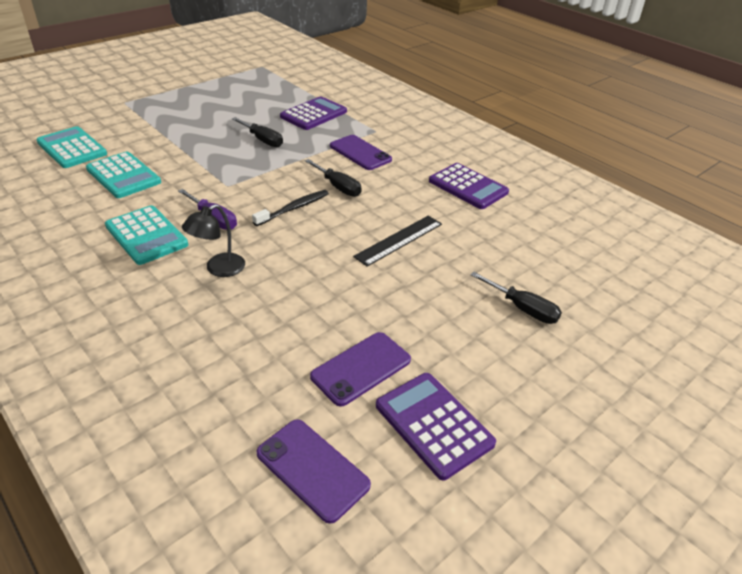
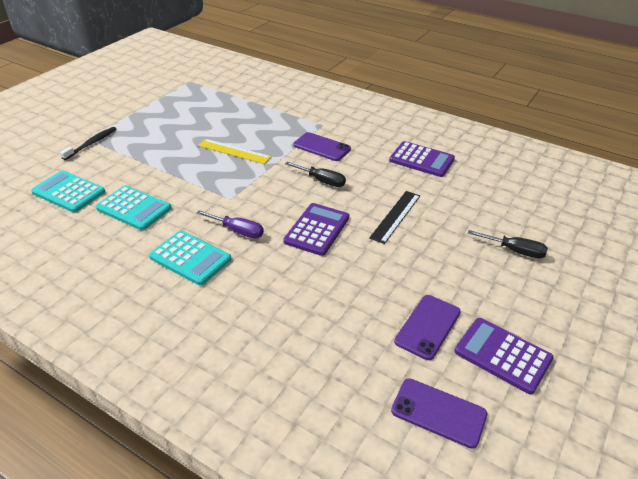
camera: 15 degrees left, 0 degrees up
(218, 269) = (269, 273): black lamp -> none
(262, 140) = (234, 151): black screwdriver -> yellow ruler
(294, 208) = (298, 207): black toothbrush -> black toothbrush (91, 143)
(313, 114) = (262, 119): purple calculator -> purple calculator (317, 229)

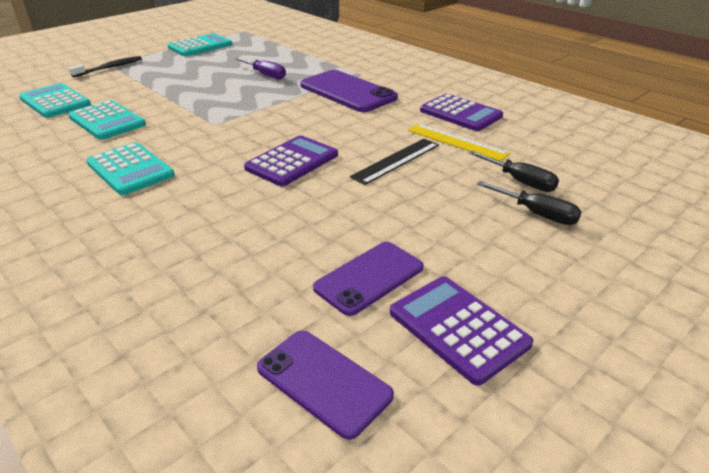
camera: 15 degrees right, 5 degrees down
(160, 106) = (200, 46): none -> turquoise calculator
(234, 151) = (248, 86): yellow ruler -> yellow ruler (457, 142)
(238, 231) = (201, 152): purple screwdriver -> purple screwdriver (265, 75)
(321, 147) = (347, 92): purple phone -> purple phone, size x1.52
(322, 181) = (328, 120): black screwdriver -> black screwdriver (520, 181)

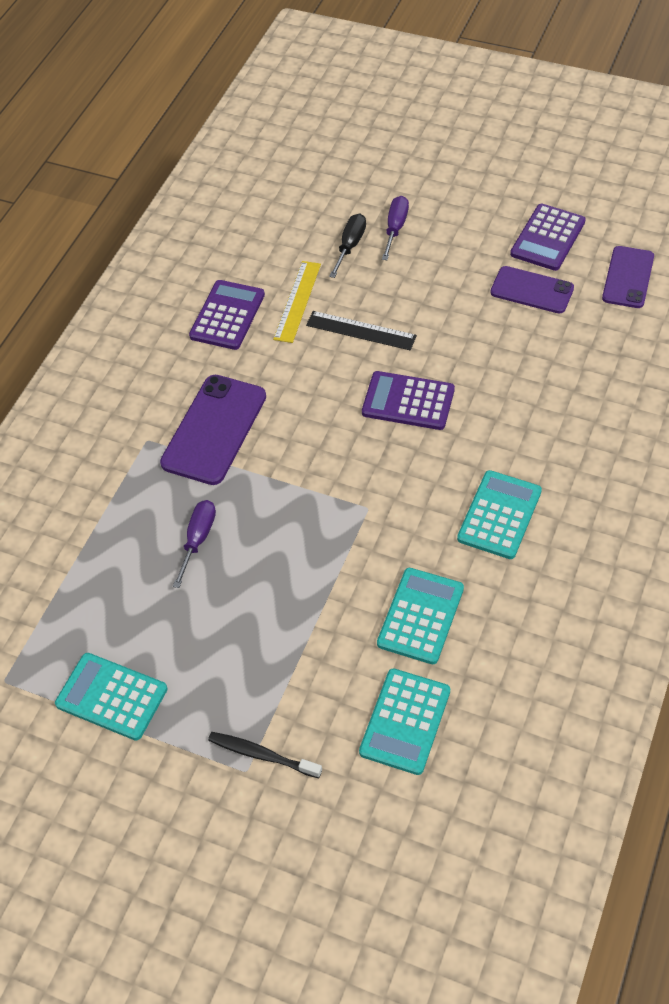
camera: 110 degrees left, 20 degrees up
(537, 214) = (395, 228): black screwdriver -> purple screwdriver

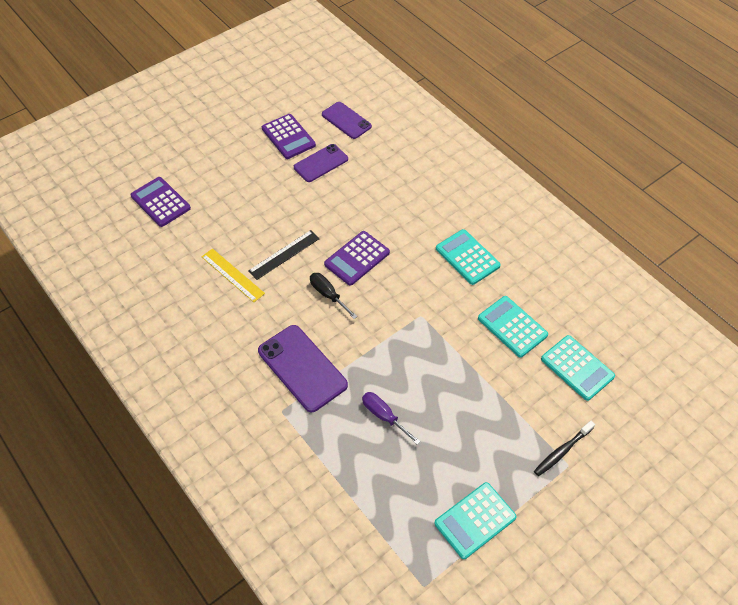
camera: 65 degrees left, 0 degrees up
(227, 315) = (212, 317): purple calculator -> purple calculator (160, 202)
(350, 245) = (210, 227): black screwdriver -> black screwdriver (328, 295)
(395, 228) = (216, 198): purple screwdriver -> none

